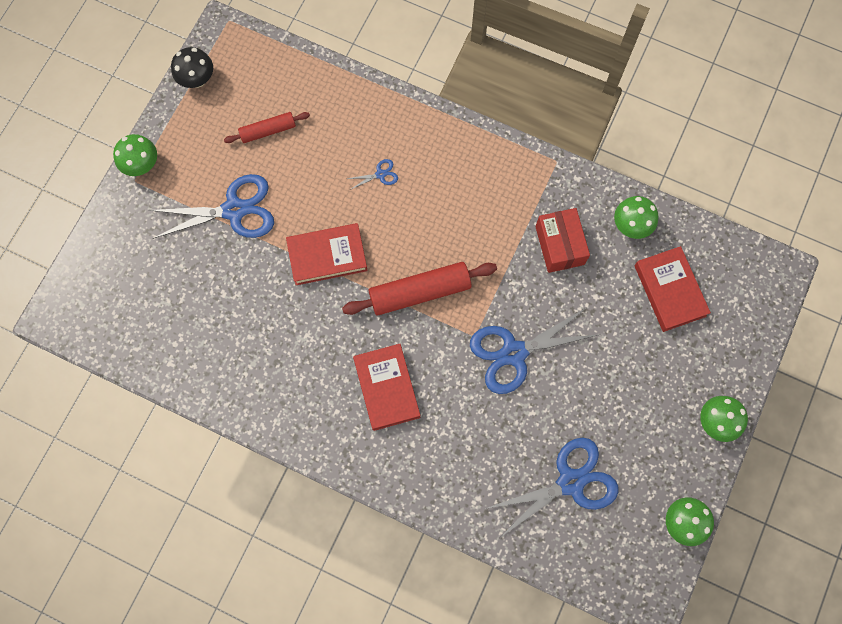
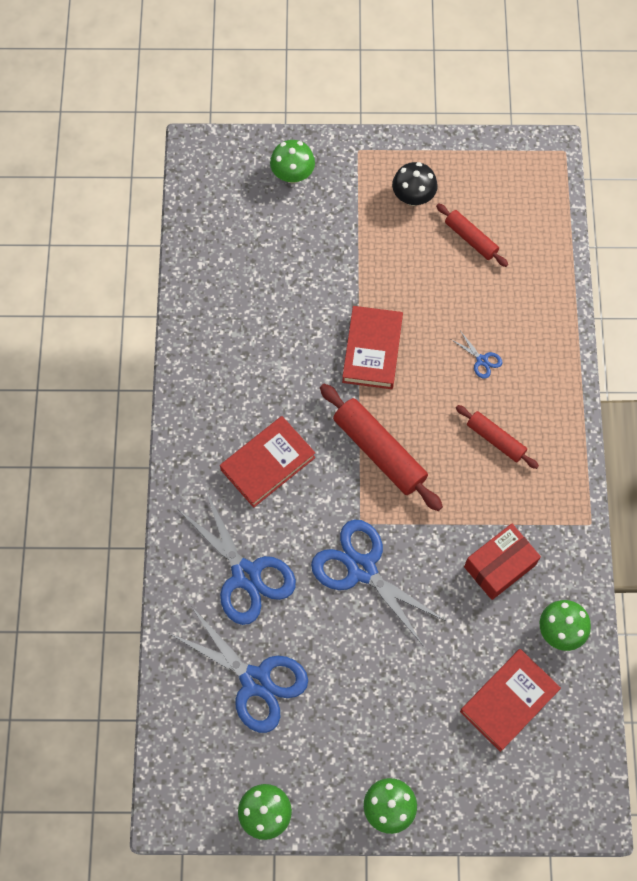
camera: 65 degrees right, 5 degrees down
(142, 165) = (376, 149): green mushroom -> green mushroom (293, 175)
(197, 79) = (488, 153): black mushroom -> black mushroom (413, 197)
(234, 210) = (375, 247): blue scissors -> blue scissors (246, 575)
(327, 256) = (372, 350): red book -> red book turned 45 degrees clockwise
(453, 197) = (495, 439): none -> red rolling pin

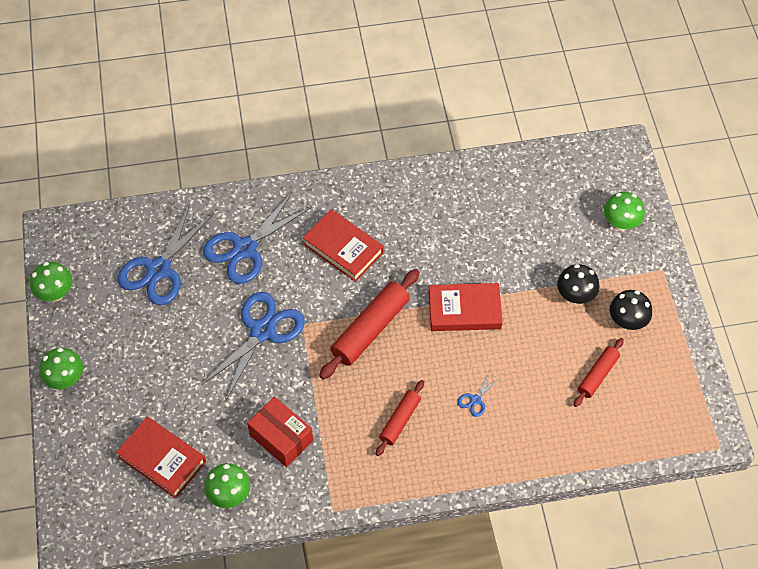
camera: 80 degrees right, 10 degrees down
(374, 238) = (575, 296): none -> black mushroom

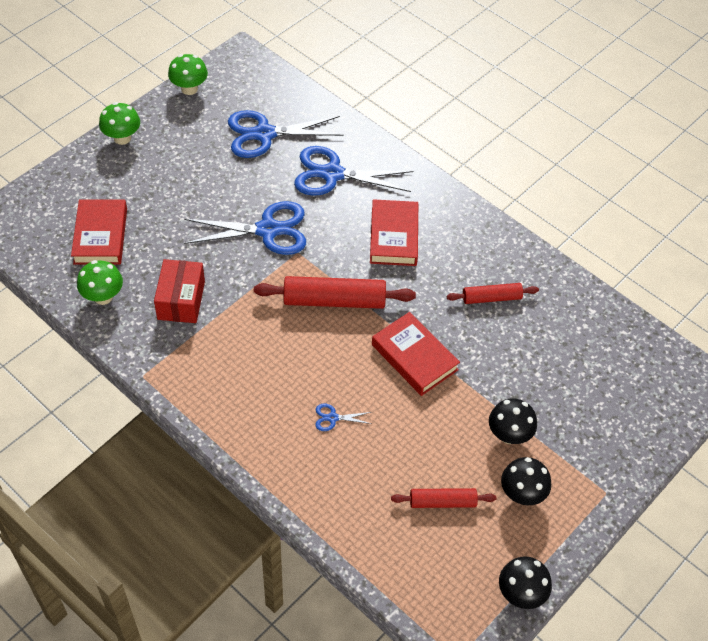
camera: 50 degrees right, 5 degrees down
(400, 420) = (265, 373): red rolling pin -> red rolling pin (491, 298)
(620, 223) = (622, 427): green mushroom -> none
(700, 376) = (521, 593): none -> black mushroom

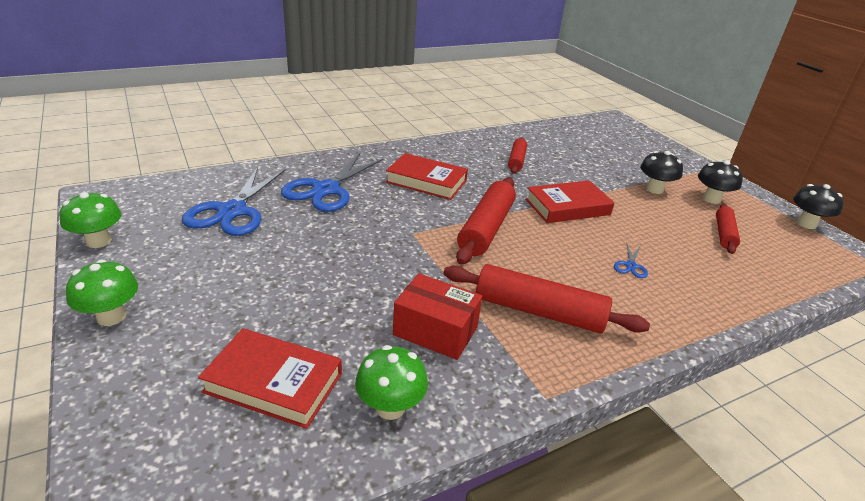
camera: 70 degrees left, 20 degrees down
(232, 358) = (539, 311): none -> red rolling pin
(268, 230) = (369, 243): blue scissors -> none

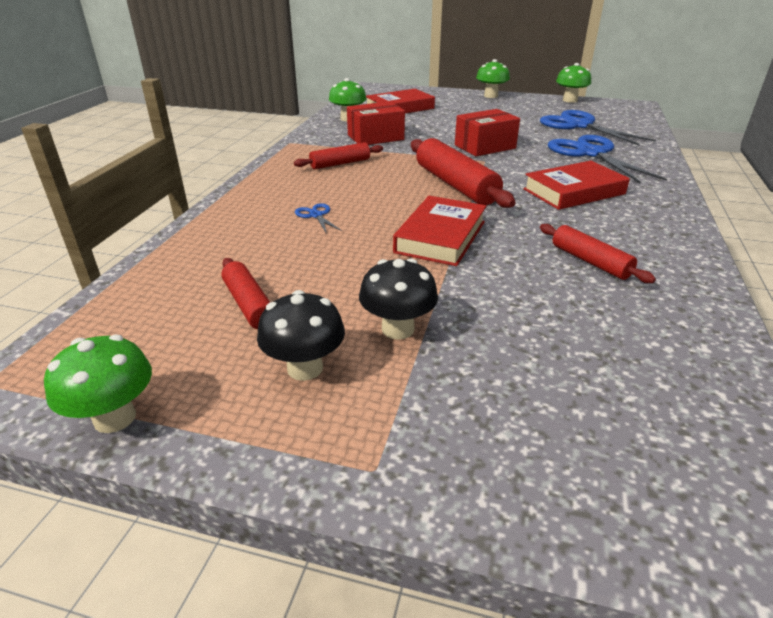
camera: 135 degrees right, 0 degrees up
(373, 245) = (485, 147): none -> red box
(539, 311) = (340, 164): red rolling pin -> red rolling pin, size x0.58
(806, 224) = (115, 418): black mushroom -> green mushroom

